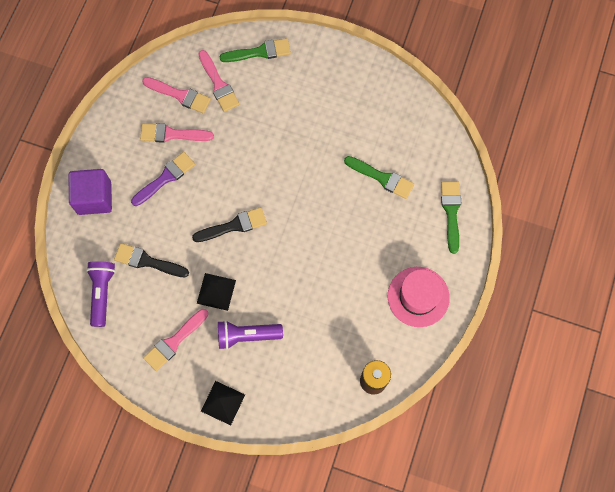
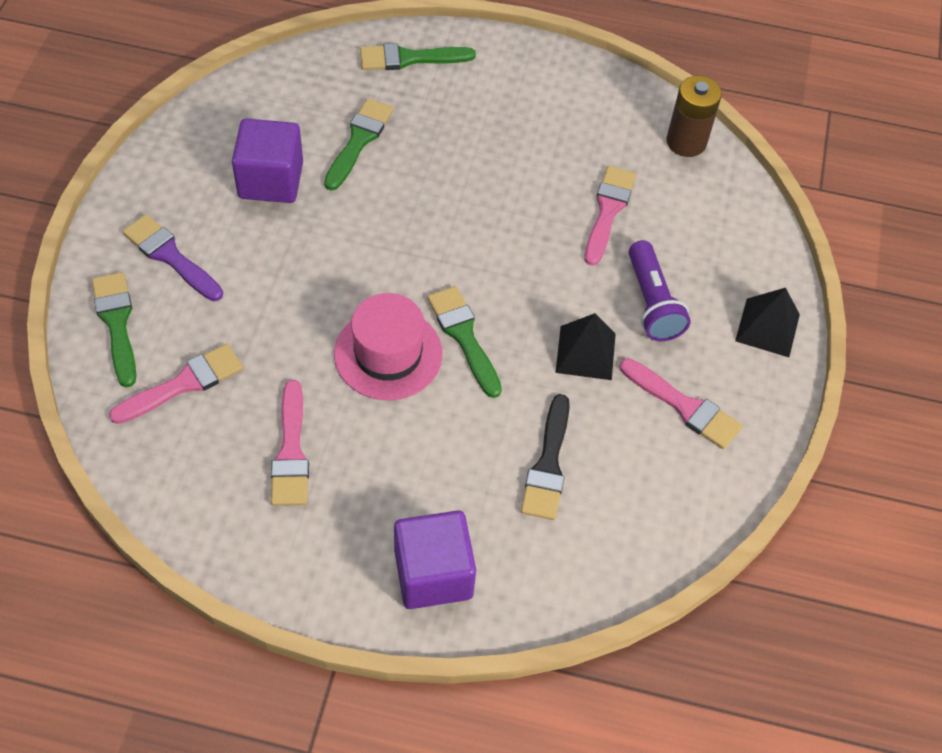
camera: 100 degrees left, 15 degrees down
(102, 293) = (620, 533): purple flashlight -> none
(165, 178) = (381, 453): purple brush -> purple brush (170, 256)
(180, 95) = (207, 447): pink brush -> pink brush (608, 211)
(234, 226) = (464, 336): black brush -> green brush
(353, 128) = (271, 180): none -> purple cube
(418, 296) = (548, 94): pink hat -> pink hat (388, 354)

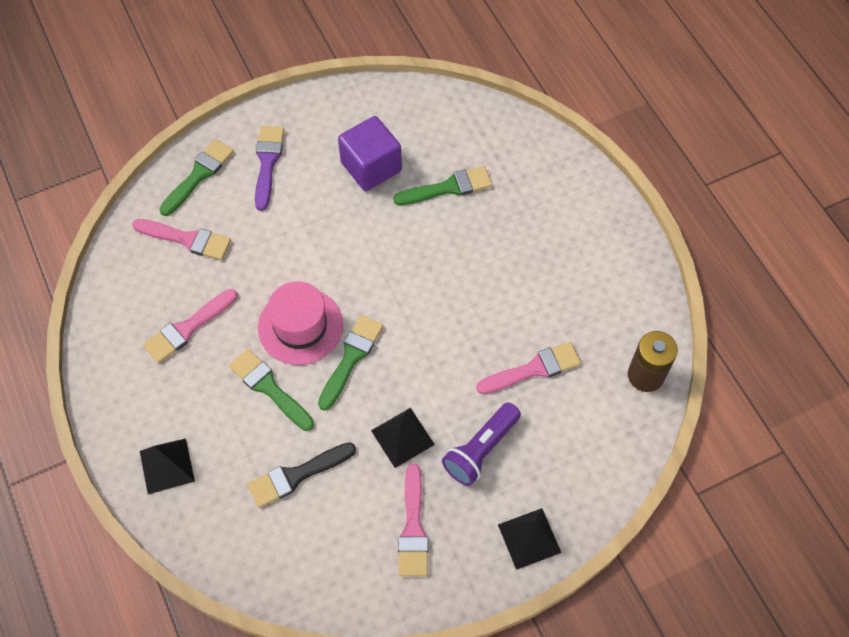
camera: 55 degrees right, 5 degrees up
(409, 58) = (545, 163): green brush -> green brush (269, 388)
(433, 573) = (167, 466): purple cube -> black pyramid

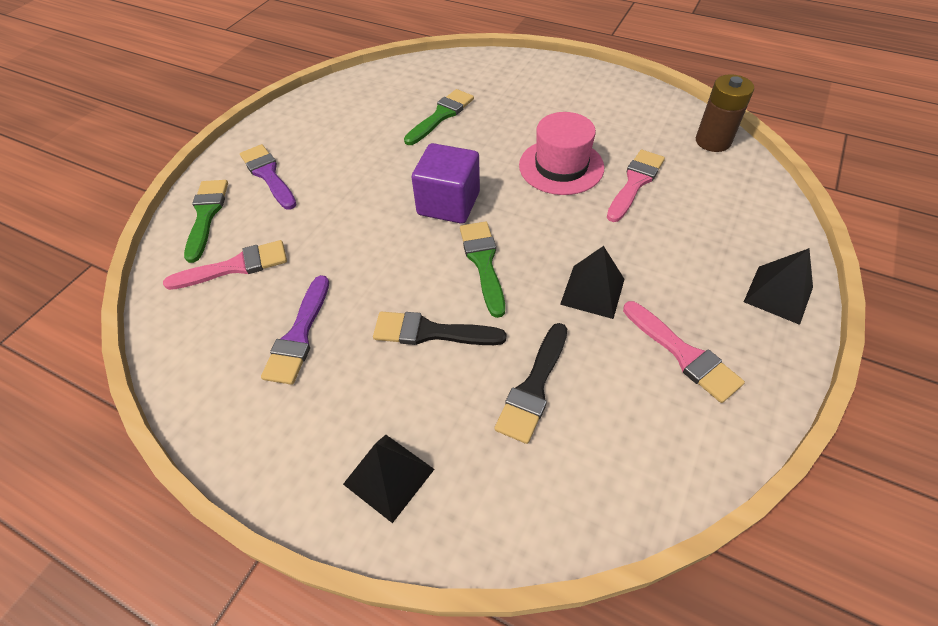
camera: 35 degrees left, 10 degrees down
(187, 328) = (299, 335): pink brush -> purple brush
(269, 388) = (431, 332): green brush -> black brush
(300, 326) = (412, 267): pink hat -> pink hat (561, 166)
(371, 167) = (365, 134): purple cube -> purple cube (448, 203)
(481, 449) = (664, 258): purple flashlight -> none

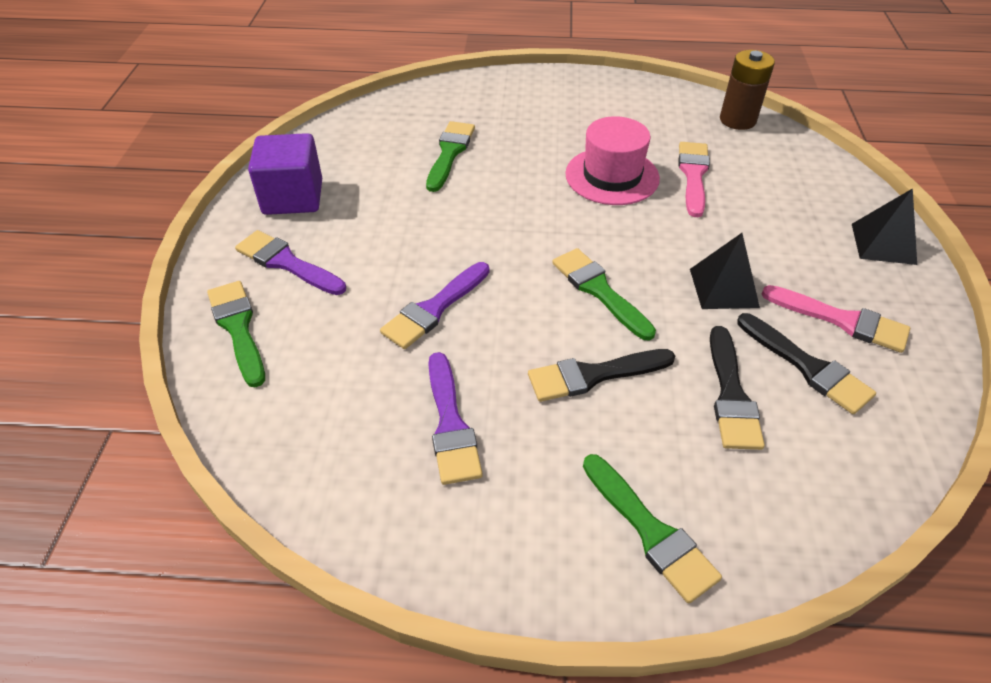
camera: 25 degrees left, 5 degrees down
(235, 266) = (318, 375): pink brush -> none
(347, 240) = (434, 308): none -> purple brush
(389, 476) = (650, 531): black pyramid -> green brush
(448, 203) = (521, 241): purple cube -> purple cube (293, 197)
(620, 385) = (807, 366): none -> black brush

